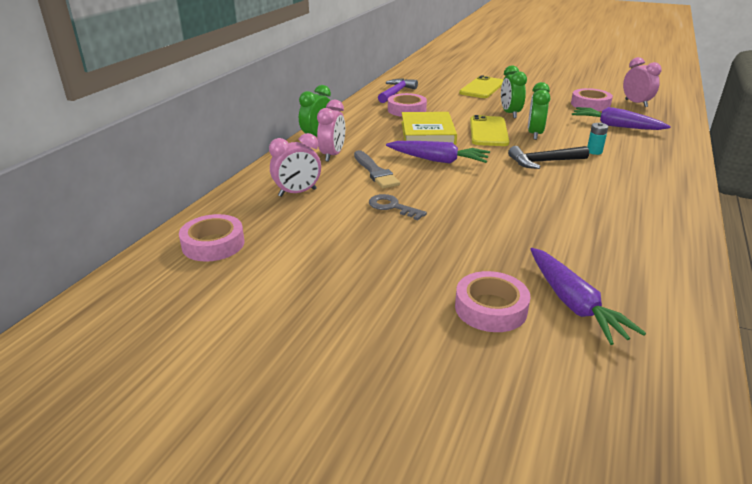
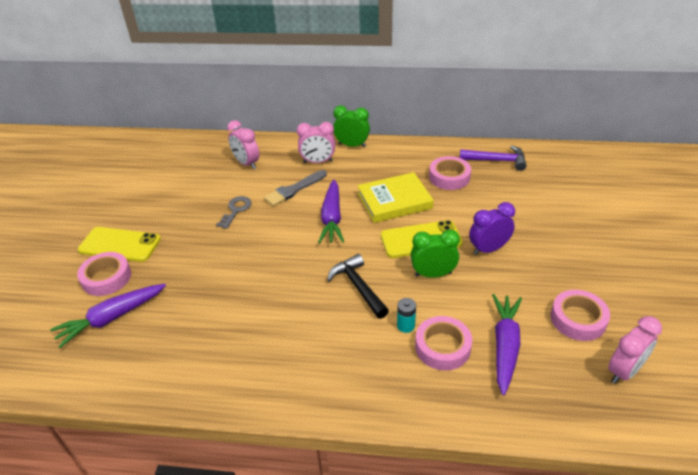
camera: 75 degrees right, 10 degrees up
(213, 244) = (171, 153): pink tape -> pink tape (442, 347)
(482, 88) = (566, 216): yellow phone -> yellow phone (120, 244)
(510, 113) = (488, 249): green clock -> purple clock

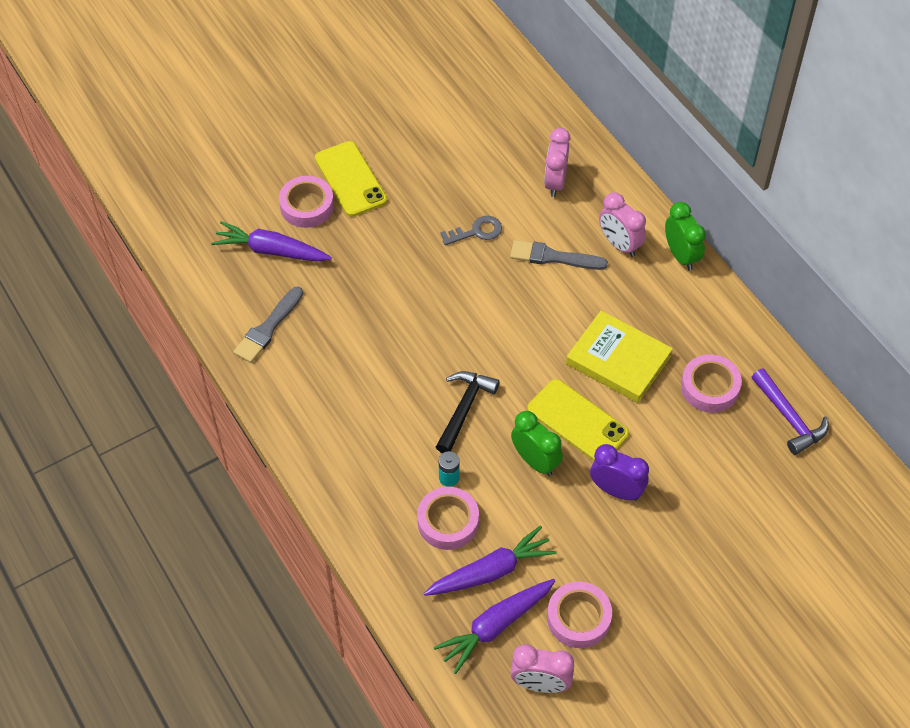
camera: 50 degrees right, 15 degrees up
(170, 359) = (268, 328): none -> grey brush
(332, 218) = (539, 322): purple carrot -> purple carrot (495, 626)

